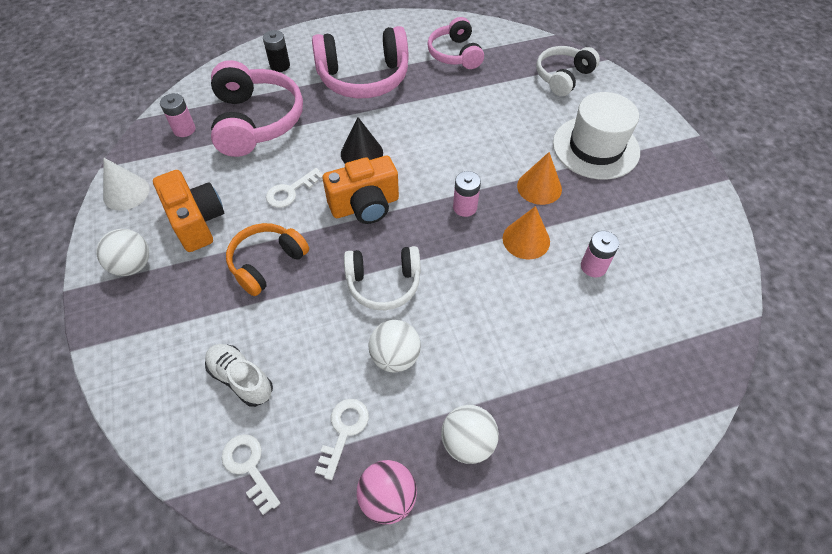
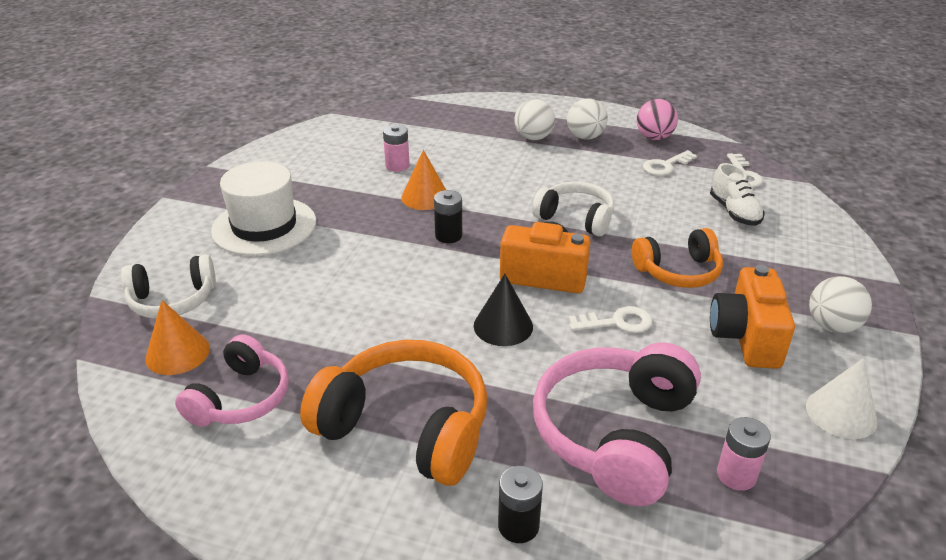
camera: 145 degrees left, 20 degrees down
(363, 78) = (406, 427): pink headphones -> orange headphones
(395, 356) = (601, 181): white ball -> white ball (533, 138)
(465, 207) = (448, 236): pink battery -> black battery
(539, 187) = (362, 221): orange cone -> orange cone (177, 353)

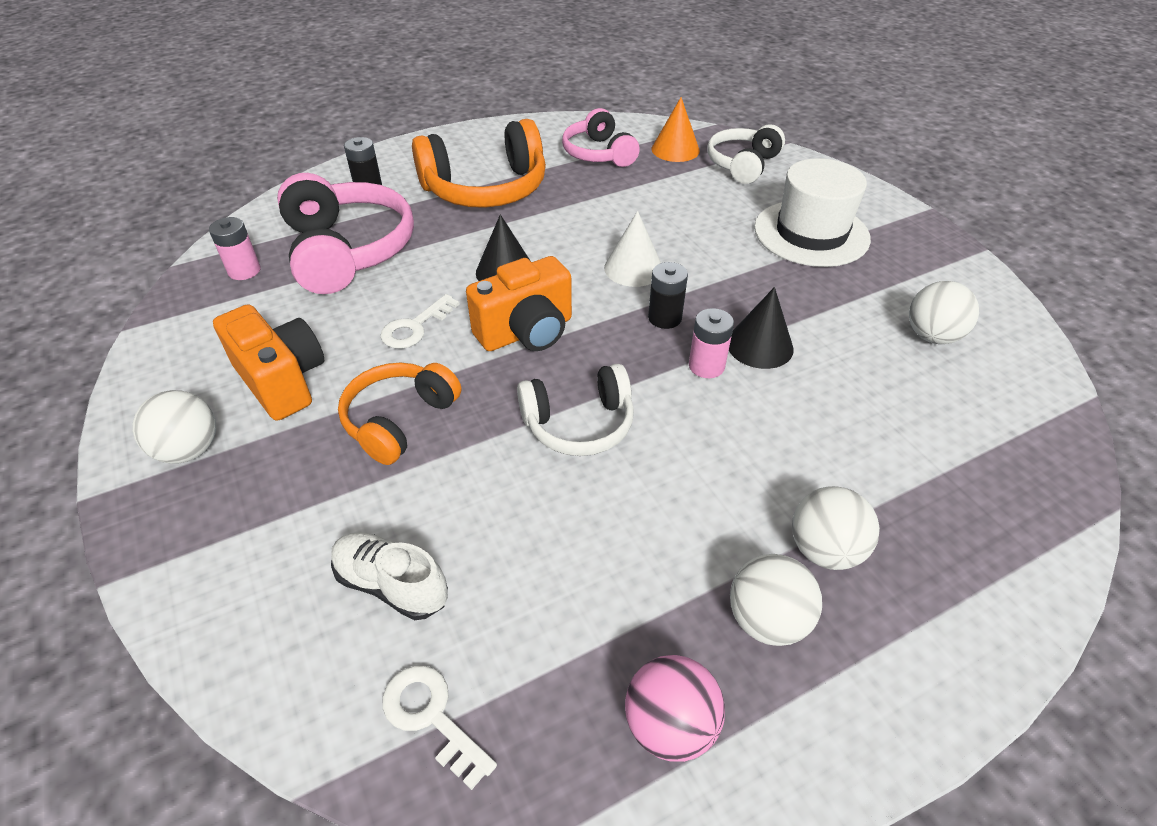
camera: 135 degrees right, 10 degrees up
(338, 156) = (932, 336): none -> white ball
(397, 166) = (860, 366): pink battery -> pink battery (706, 366)
(425, 197) = (759, 345): orange cone -> black cone
(666, 166) = (573, 636): white key -> none
(841, 413) = (166, 357): white cone -> white cone (633, 268)

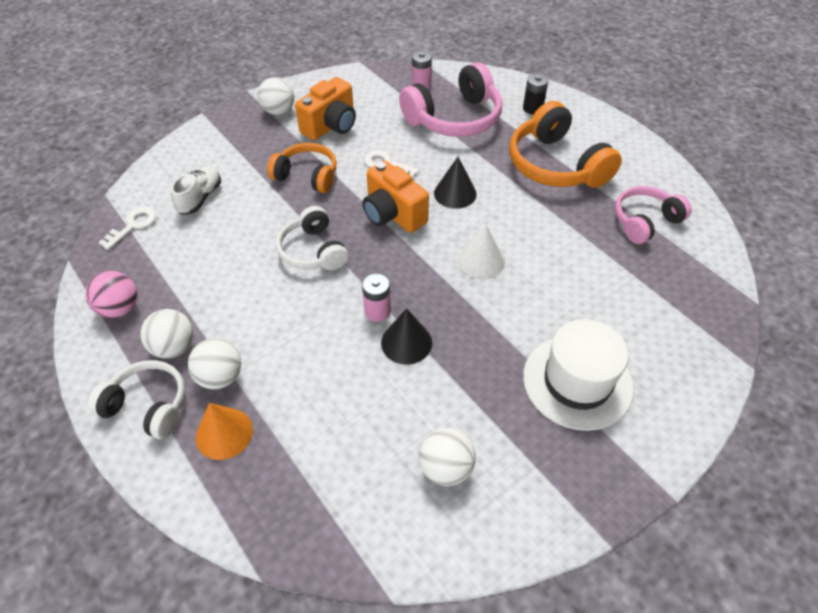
camera: 80 degrees right, 5 degrees up
(664, 318) = (425, 284): black battery -> none
(675, 149) = (682, 273): orange cone -> orange cone (224, 433)
(742, 164) = (681, 327): white headphones -> white headphones (148, 406)

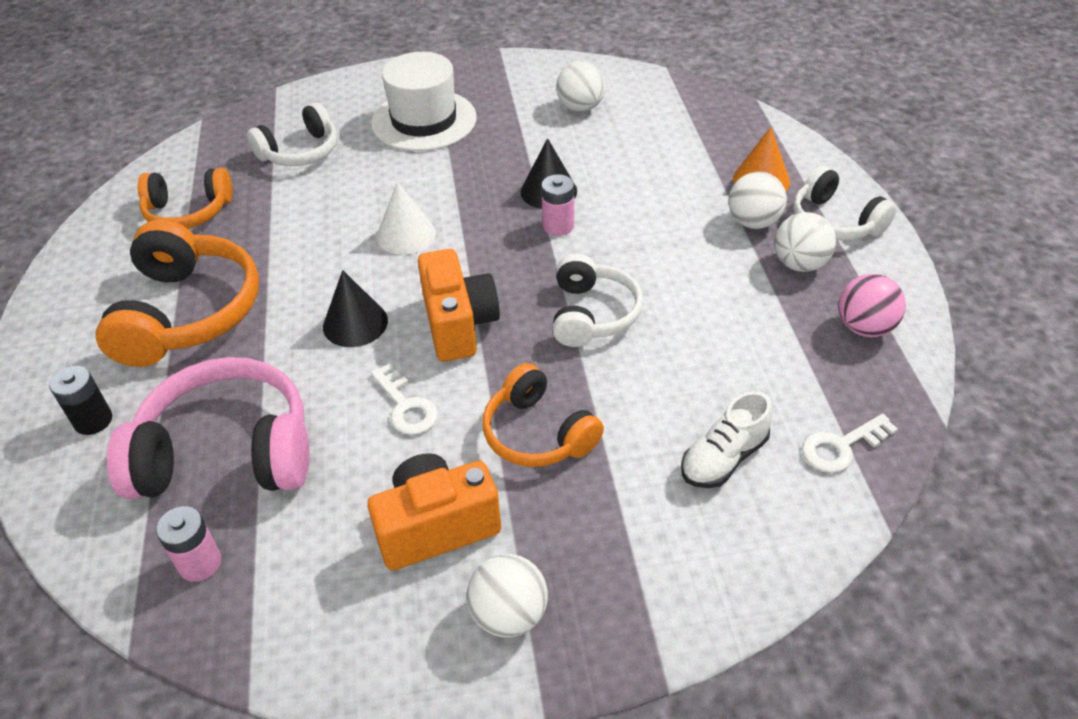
camera: 150 degrees left, 5 degrees down
(637, 302) = (300, 152): none -> white headphones
(645, 221) = (188, 212): pink headphones -> orange headphones

